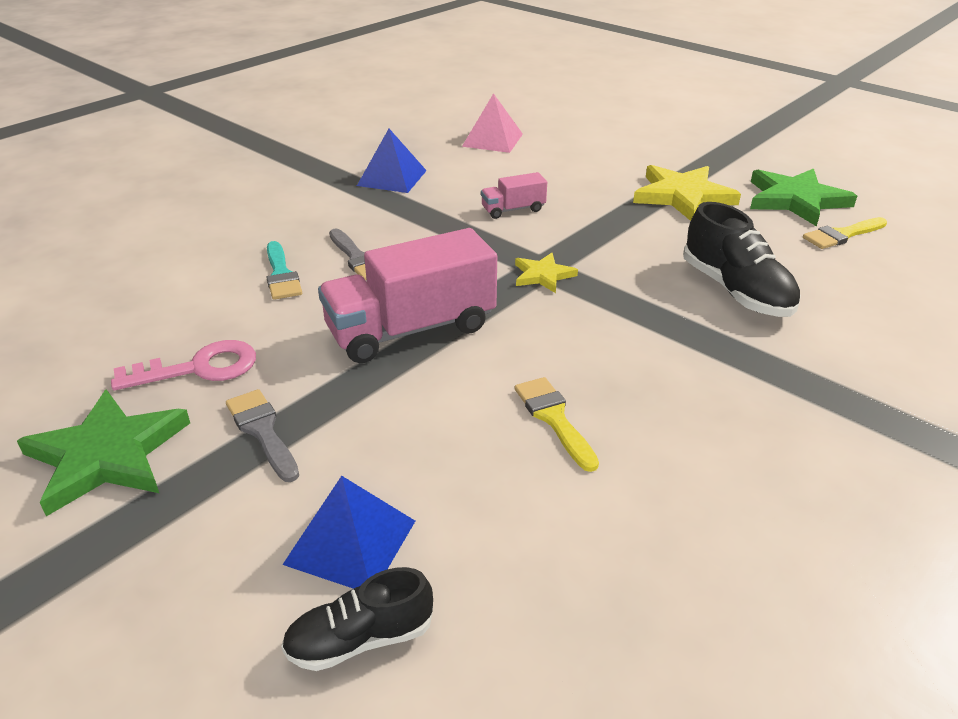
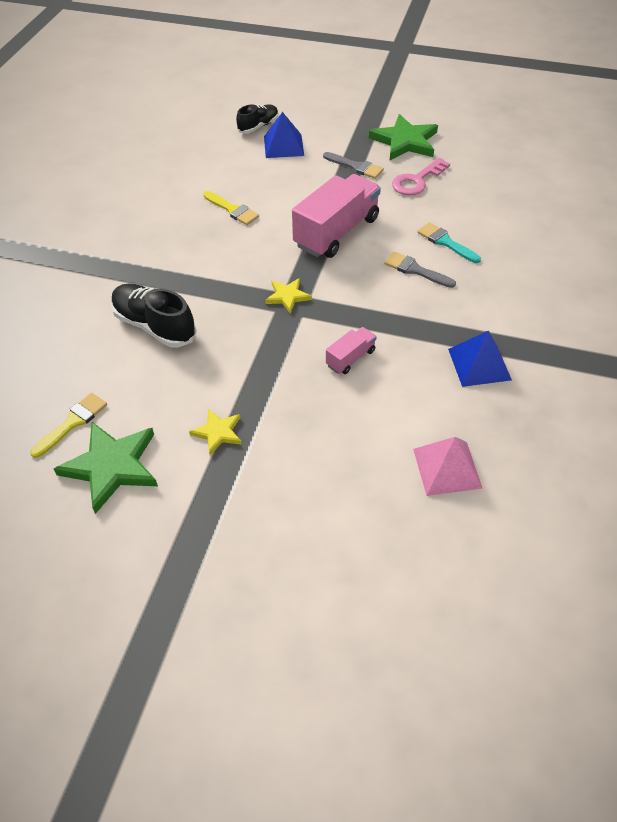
camera: 155 degrees right, 15 degrees up
(682, 196) = (218, 432): yellow star -> yellow star, size x0.54

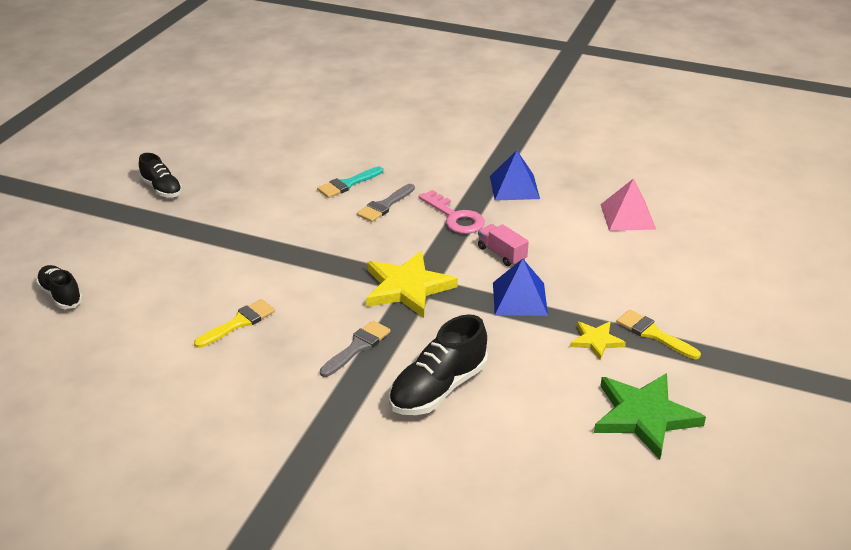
camera: 85 degrees left, 15 degrees down
(73, 422) = (586, 451): yellow brush -> yellow brush (653, 334)
(283, 146) = (120, 276): blue pyramid -> blue pyramid (519, 298)
(287, 296) = (407, 287): yellow star -> yellow star, size x1.86
(336, 232) = (310, 248): pink truck -> none
(356, 166) = (193, 225): grey brush -> grey brush (357, 347)
(405, 141) = (162, 189): green star -> black shoe
(417, 181) = (240, 189): pink key -> pink key (455, 217)

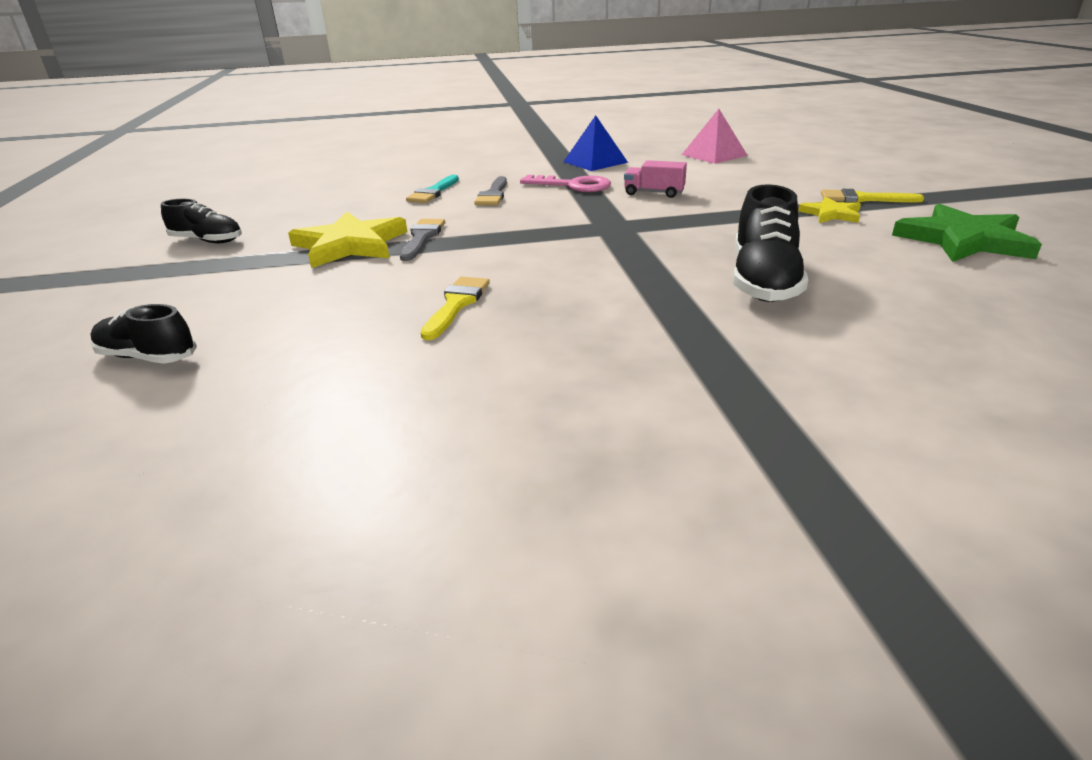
camera: 30 degrees left, 5 degrees down
(357, 347) = (627, 280): grey brush -> grey brush (422, 238)
(407, 287) = (605, 231): yellow star -> yellow star (350, 245)
(519, 298) = (719, 210): blue pyramid -> none

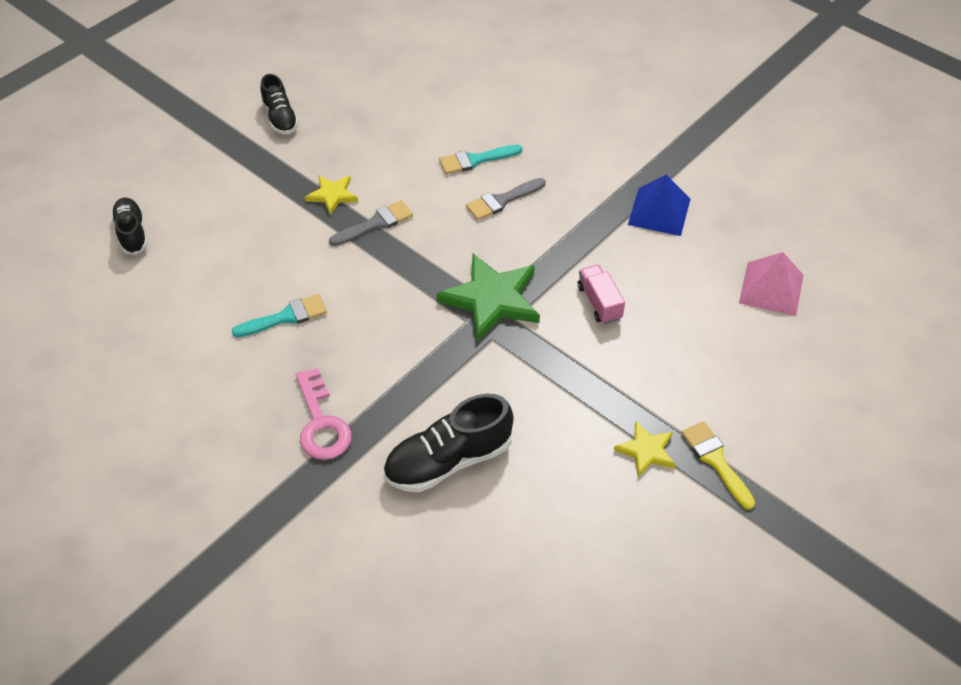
camera: 50 degrees right, 20 degrees up
(350, 245) = (332, 195): yellow star -> yellow star, size x0.54
(456, 304) = (286, 317): yellow brush -> turquoise brush
(573, 186) = (572, 237): pink key -> pink key (321, 423)
(963, 240) = (649, 565): green star -> green star (492, 299)

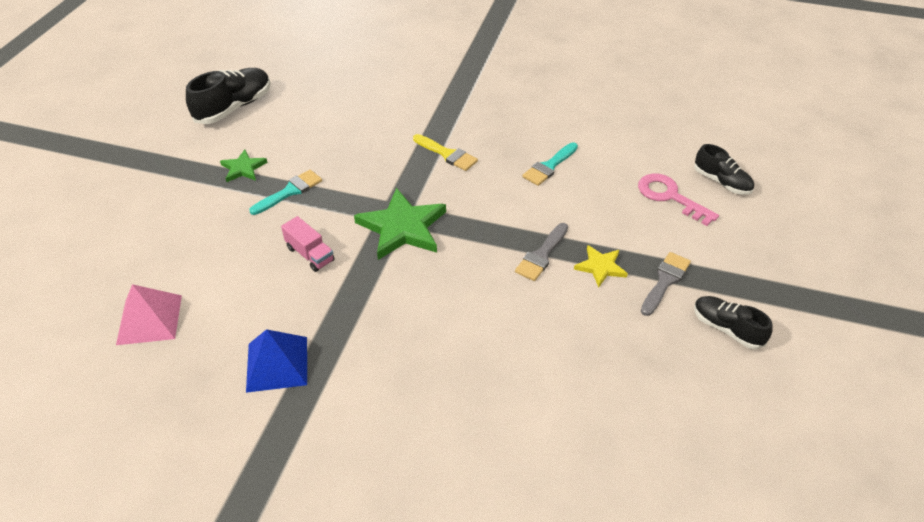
camera: 155 degrees right, 5 degrees down
(321, 423) = (471, 119): pink key -> pink key (670, 197)
(448, 460) = (377, 126): black shoe -> black shoe (234, 107)
(475, 160) = (496, 354): turquoise brush -> turquoise brush (290, 191)
(502, 200) = (442, 318): grey brush -> grey brush (665, 281)
(646, 451) = (243, 168): yellow star -> green star
(715, 461) = (191, 177): yellow brush -> yellow brush (447, 154)

